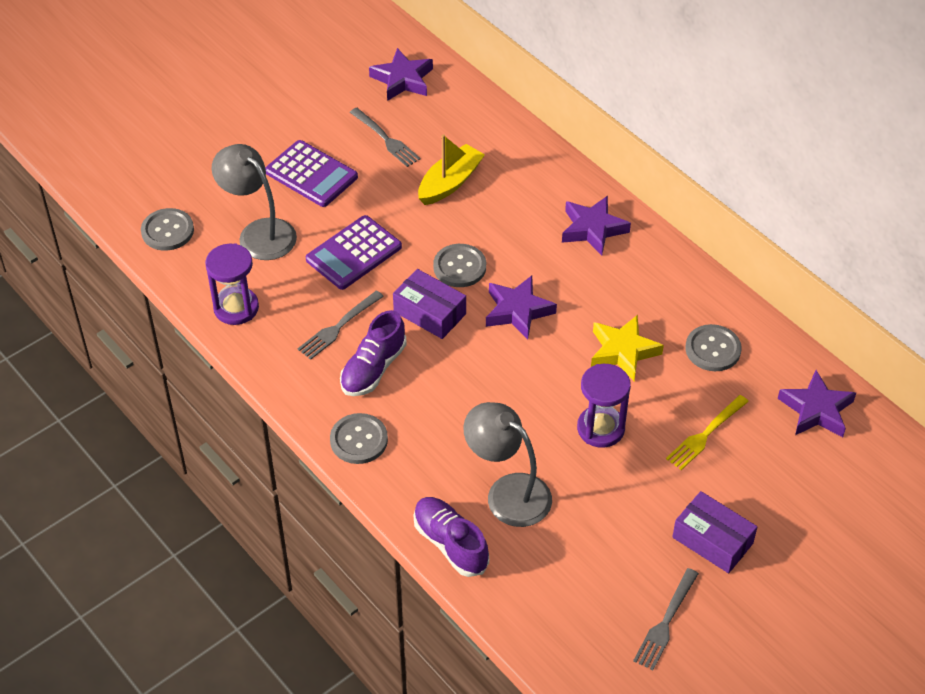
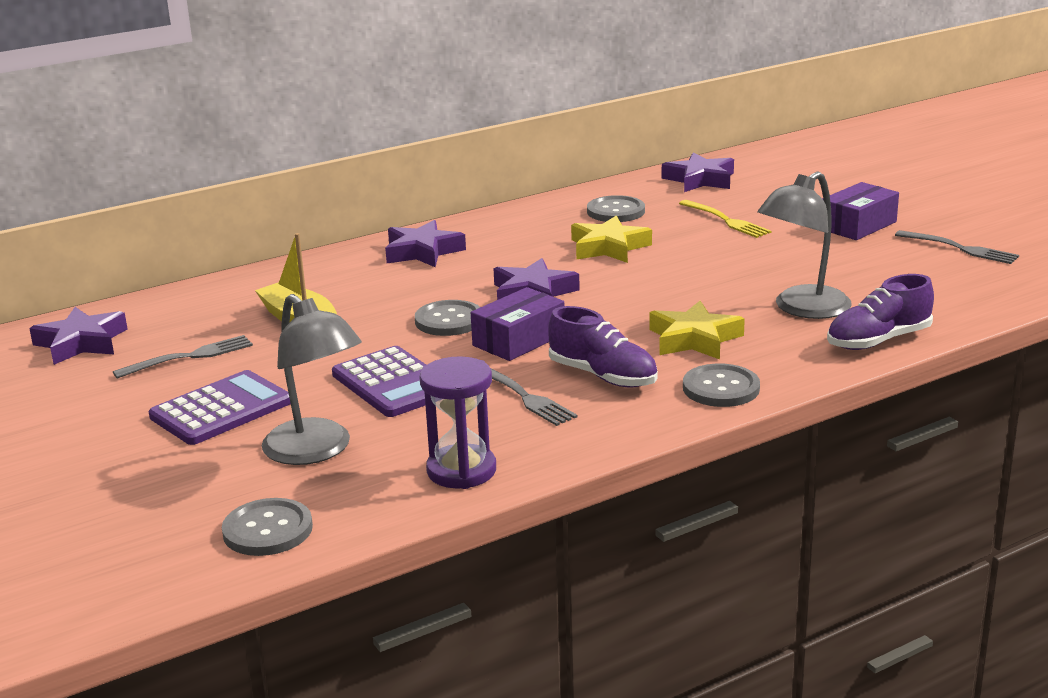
camera: 80 degrees left, 25 degrees down
(259, 233) = (316, 451): grey lamp -> grey lamp turned 90 degrees counterclockwise
(441, 420) = (694, 339): none -> yellow star
(600, 428) = (714, 262): purple hourglass -> none

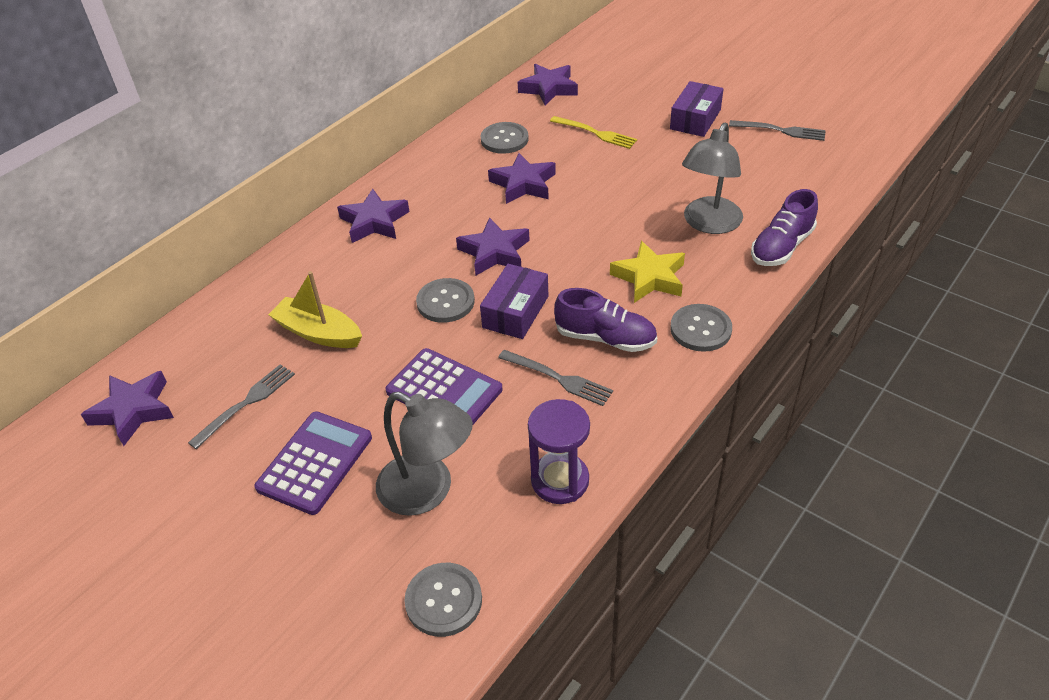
camera: 20 degrees left, 20 degrees up
(608, 247) = (523, 184): yellow star -> purple star

